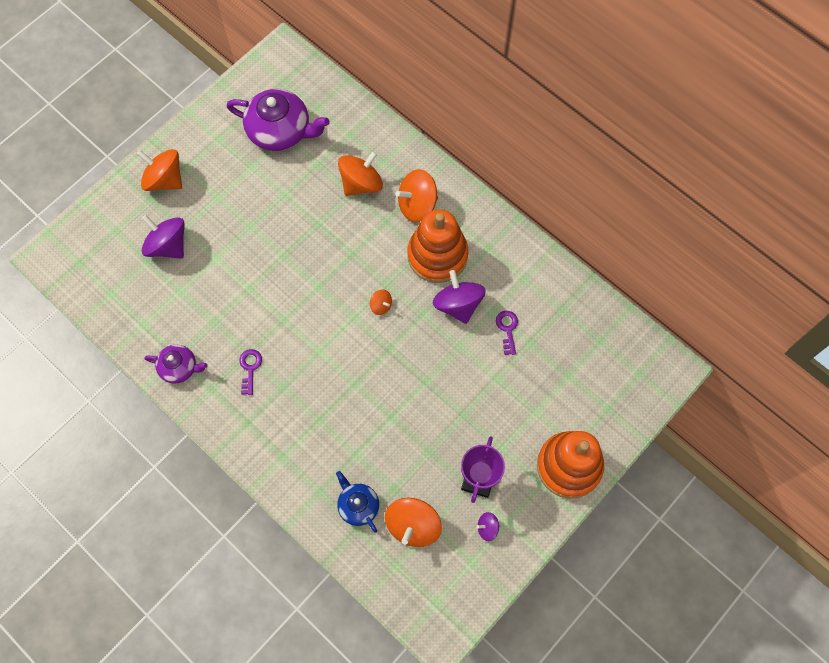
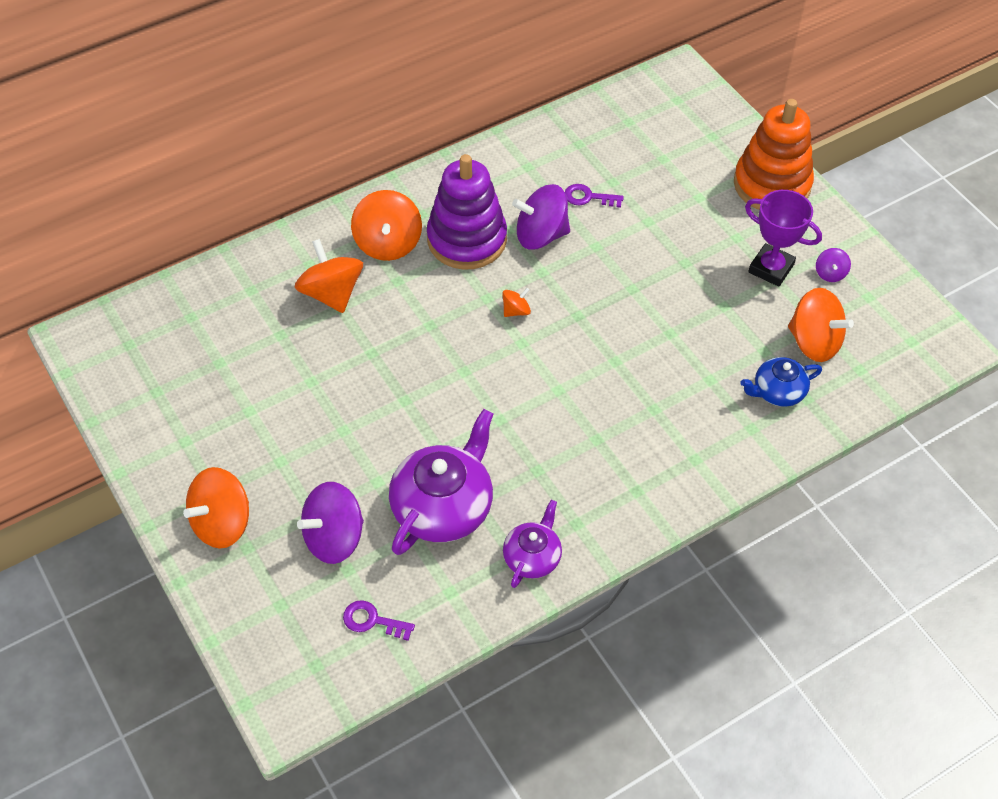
camera: 75 degrees left, 15 degrees down
(250, 368) = (559, 471): purple key -> purple key (372, 620)
(280, 131) = (208, 366): purple teapot -> purple teapot (443, 507)
(437, 255) = (467, 239): orange stacking toy -> purple stacking toy

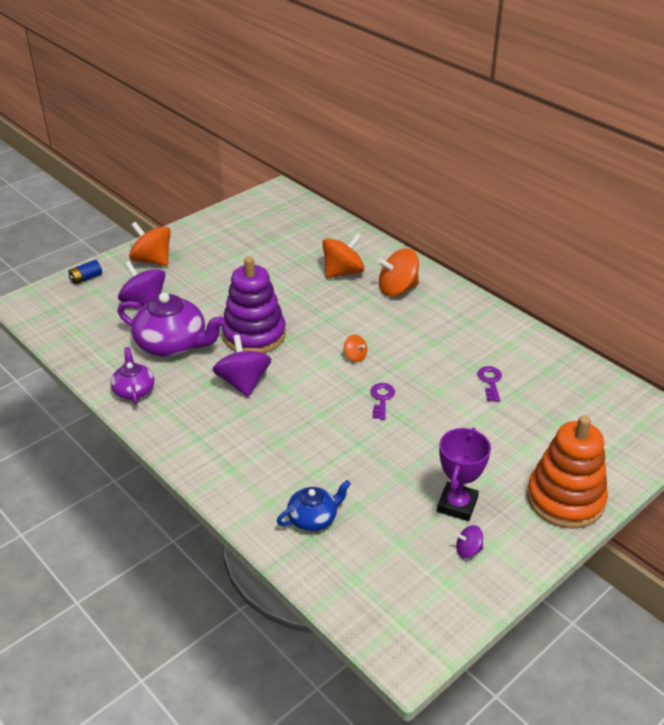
camera: 80 degrees right, 15 degrees down
(243, 618) = (86, 278): none -> blue battery
(372, 620) = (83, 326): purple key -> purple key (381, 398)
(467, 239) = (416, 324): purple stacking toy -> purple stacking toy (254, 335)
(532, 557) = (134, 390): purple teapot -> purple teapot turned 120 degrees counterclockwise
(541, 235) = (437, 360): purple spinning top -> purple spinning top (243, 382)
(777, 391) = (313, 518): blue teapot -> blue teapot turned 90 degrees clockwise
(814, 342) = (377, 541): orange spinning top -> none

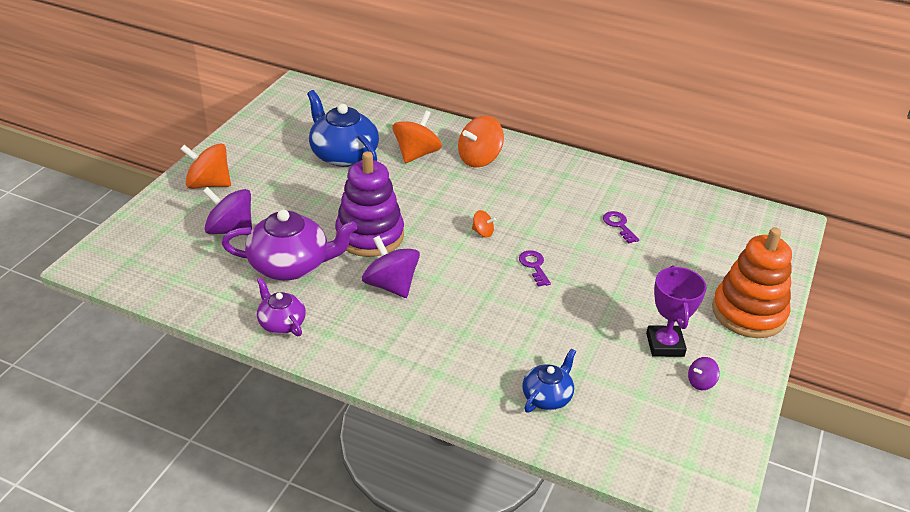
camera: 25 degrees left, 0 degrees up
(86, 278) = (146, 219): blue battery -> none
(278, 259) = (343, 154): none -> blue teapot

